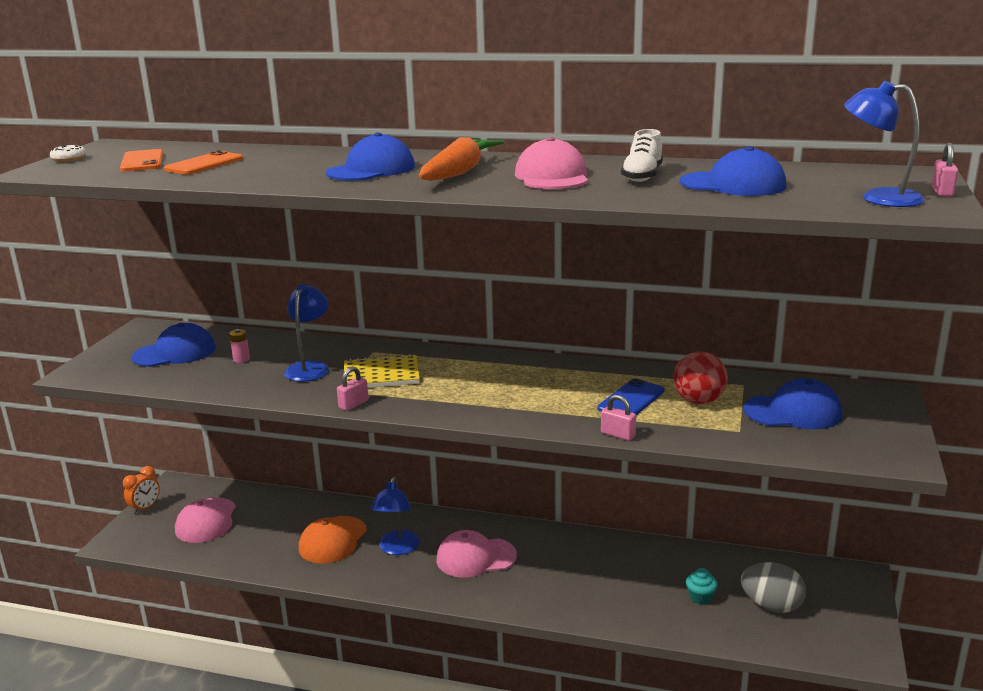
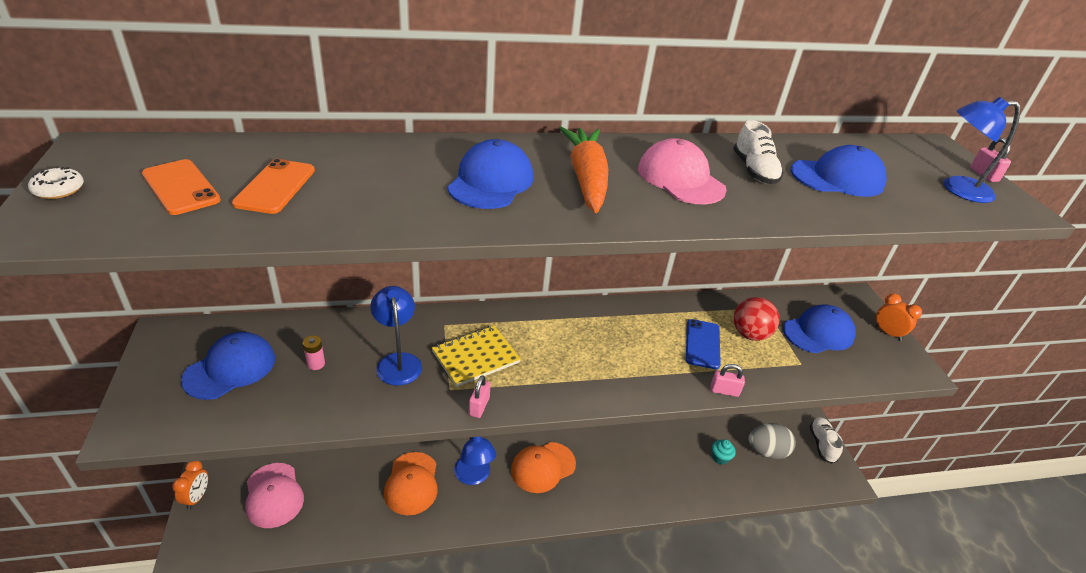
camera: 30 degrees left, 15 degrees up
(475, 557) = (543, 467): pink cap -> orange cap
(862, 617) = (822, 444): none -> white shoe
(895, 426) = (887, 333): none -> orange clock

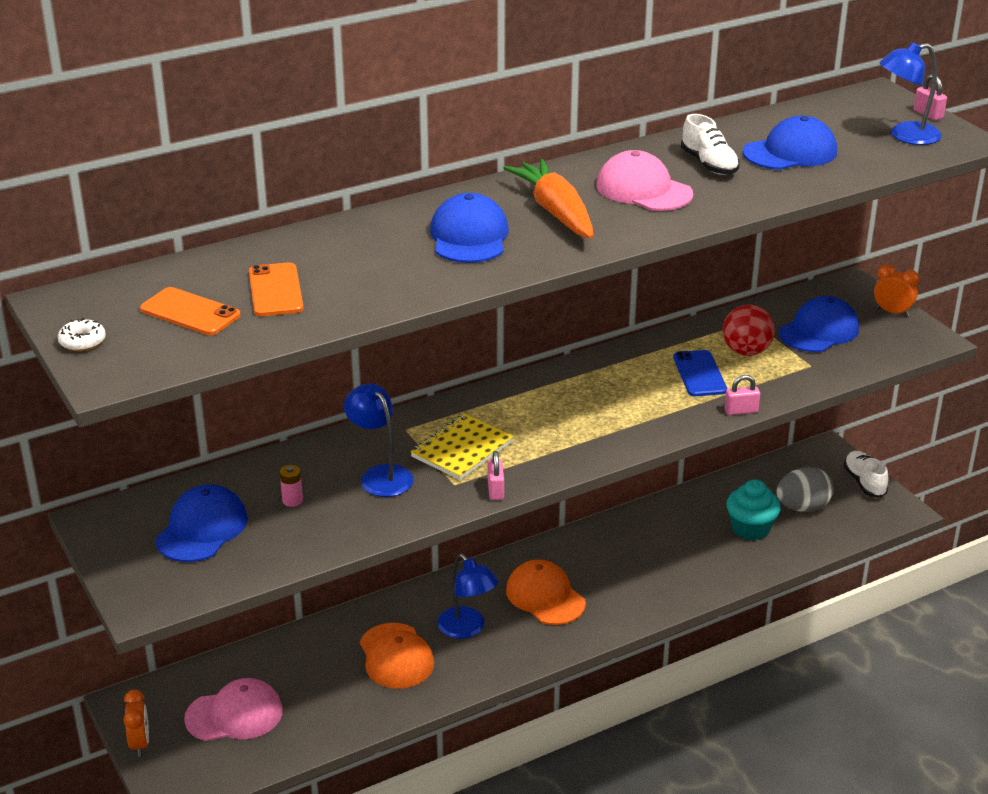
camera: 15 degrees left, 5 degrees down
(274, 495) = (234, 715): pink cap -> pink cap turned 60 degrees counterclockwise
(543, 467) = (545, 596): orange cap -> orange cap turned 105 degrees clockwise
(720, 457) = (750, 529): turquoise cupcake -> turquoise cupcake, size x1.76

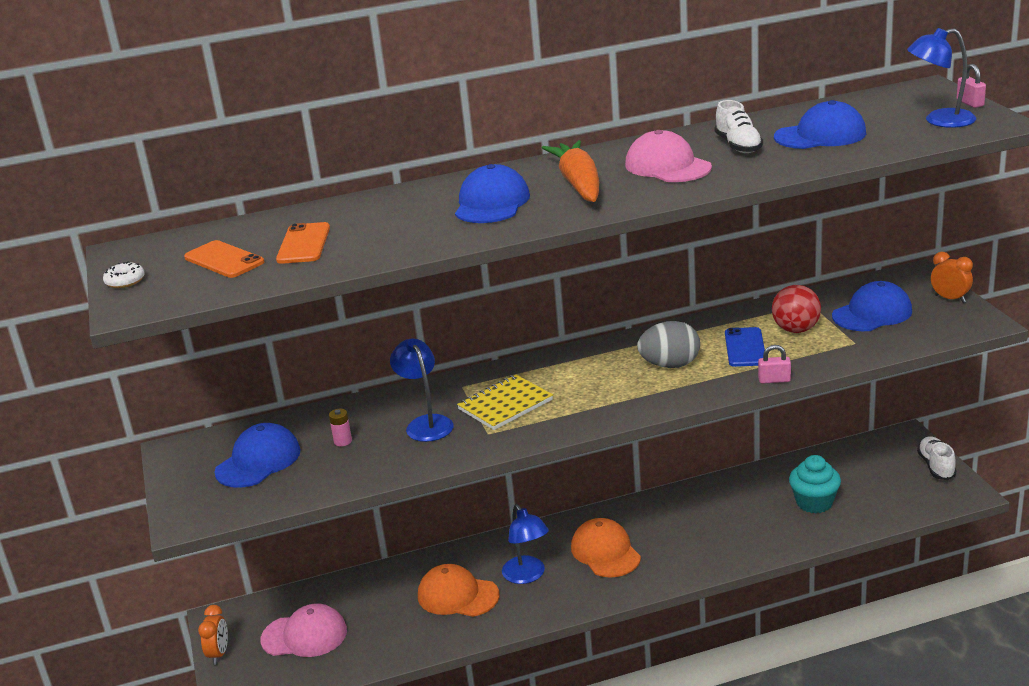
camera: 15 degrees right, 5 degrees down
(396, 656) = (457, 595): orange cap -> orange cap turned 120 degrees clockwise
(495, 490) = (523, 440): pink padlock -> none
(802, 507) = (869, 486): grey egg -> grey egg (670, 365)

